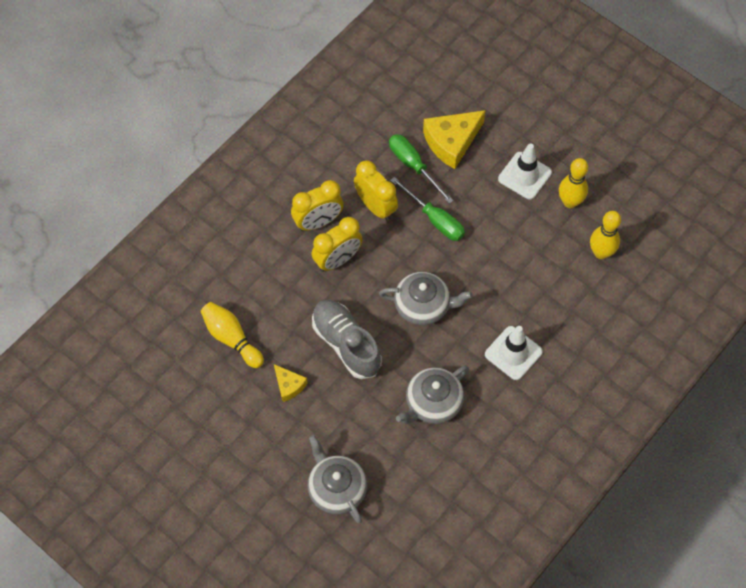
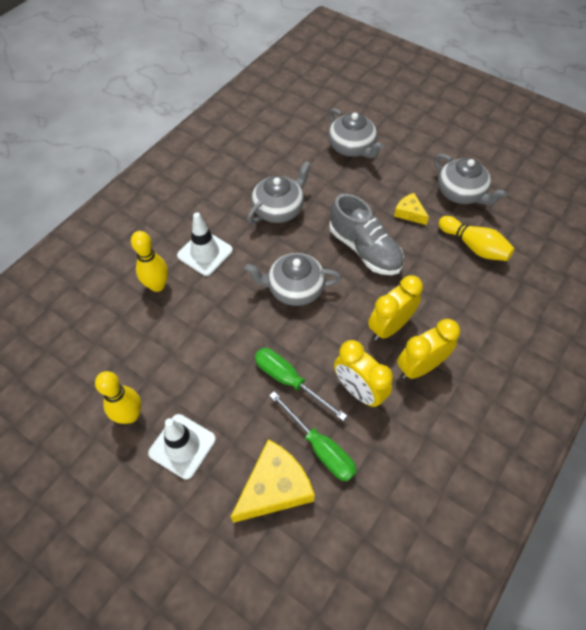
camera: 175 degrees right, 5 degrees down
(224, 408) = (461, 193): none -> grey teapot
(601, 253) = (103, 357): yellow bowling pin -> yellow bowling pin (157, 285)

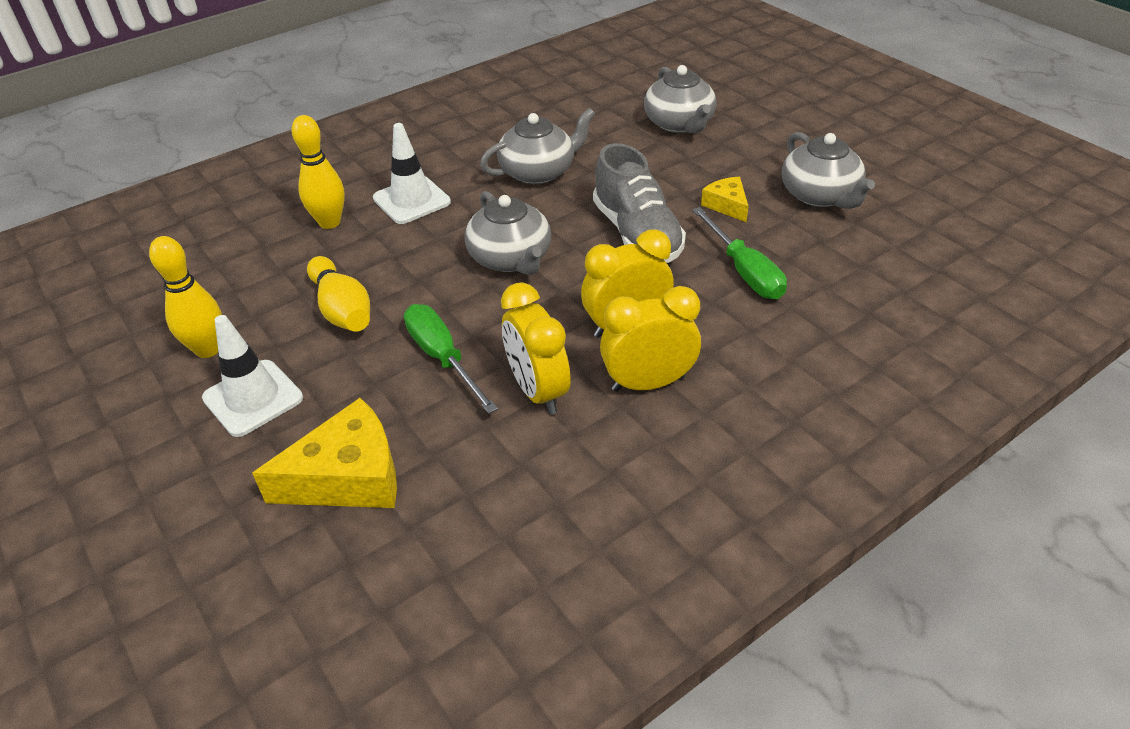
camera: 20 degrees right, 15 degrees down
(294, 288) = (511, 258): grey teapot -> grey teapot turned 135 degrees counterclockwise
(320, 448) = (442, 446): green screwdriver -> green screwdriver (744, 271)
(474, 246) = (810, 259): yellow bowling pin -> yellow bowling pin (342, 310)

